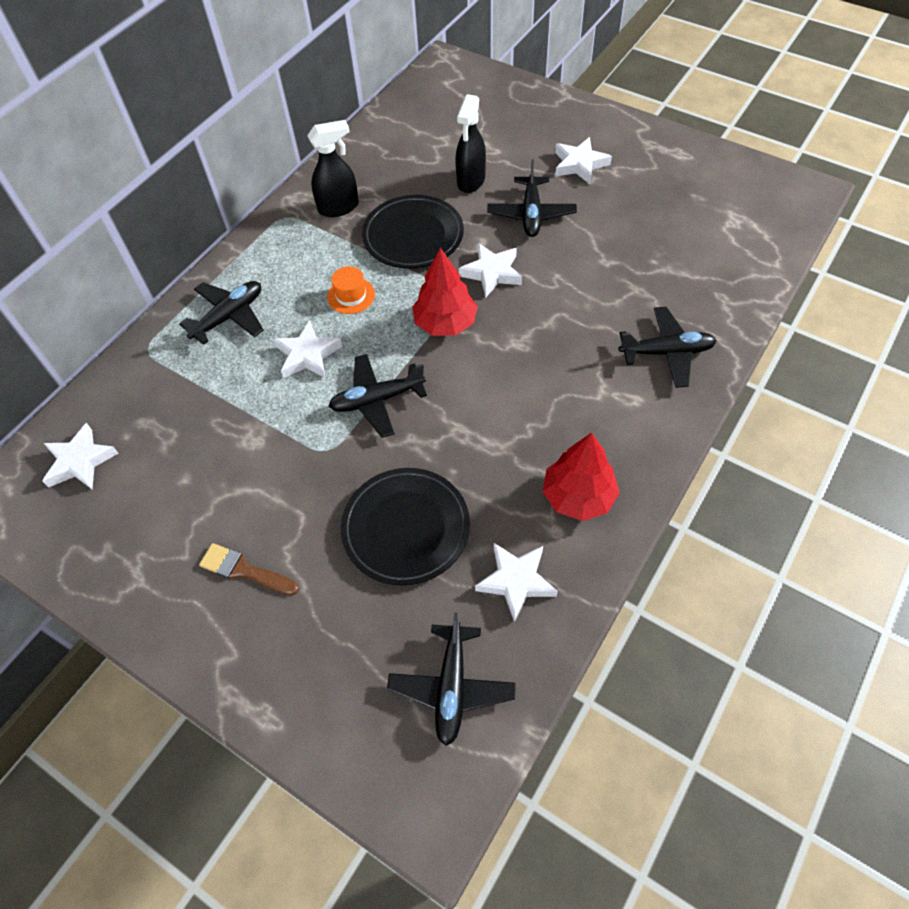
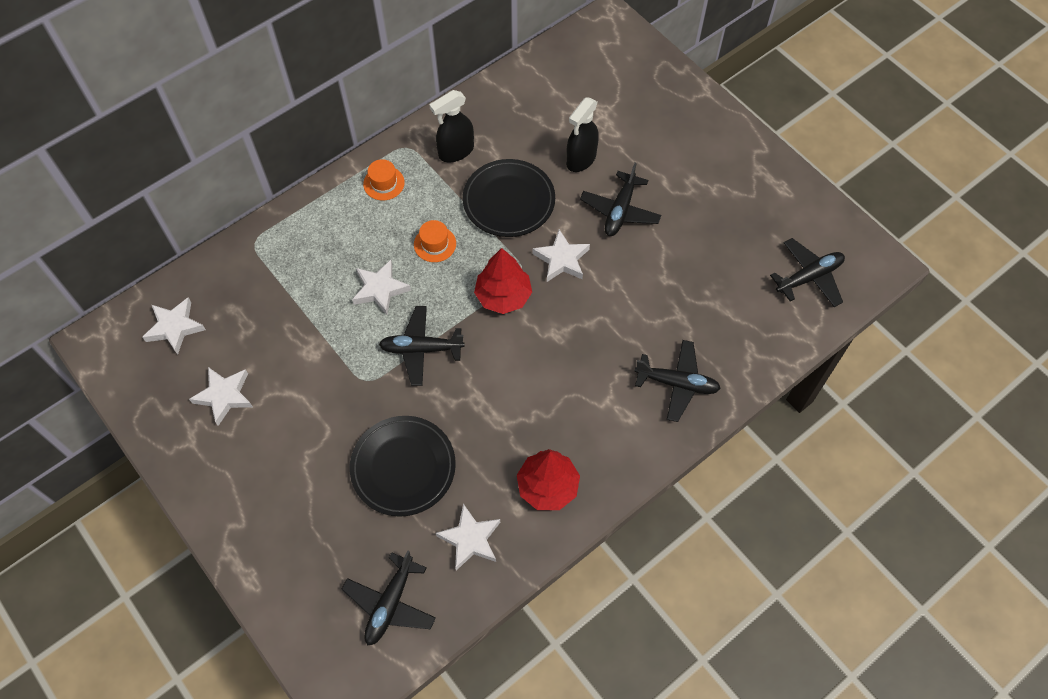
camera: 15 degrees right, 5 degrees up
(229, 317) = (328, 232): black plane -> black plane (809, 277)
(244, 570) = (270, 460): brown brush -> none
(273, 255) = (384, 183): none -> orange hat
(339, 207) = (456, 152): black spray bottle -> black spray bottle turned 150 degrees clockwise
(579, 164) = (685, 172): white star -> white star (224, 396)

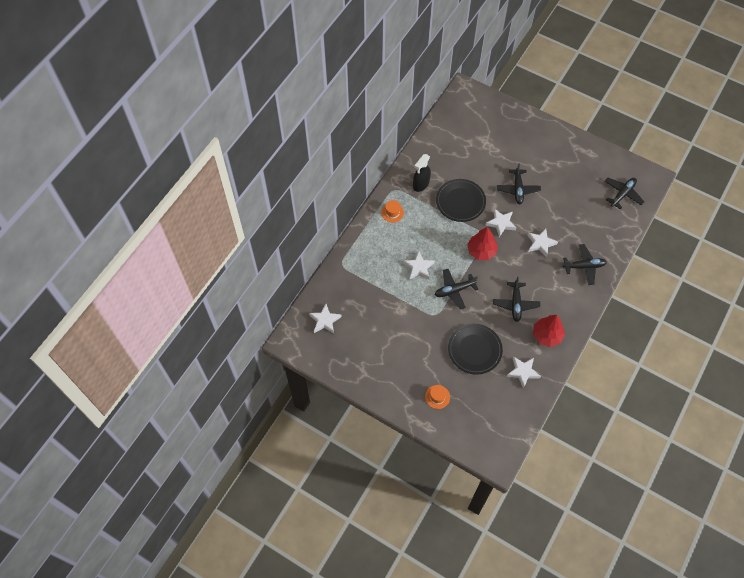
camera: 20 degrees left, 0 degrees up
(224, 396) = (369, 346): white star -> white star (540, 243)
(390, 604) = (500, 414): black plane -> black plane (515, 304)
(435, 244) = (434, 236): orange hat -> orange hat (437, 397)
(581, 159) = (486, 169): black spray bottle -> none

